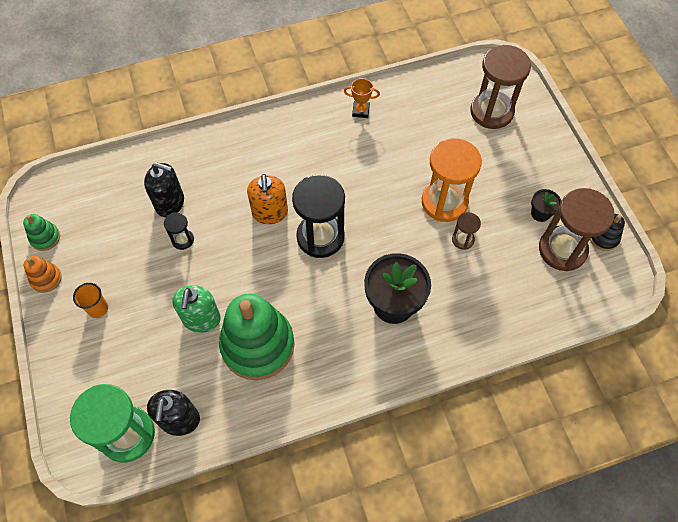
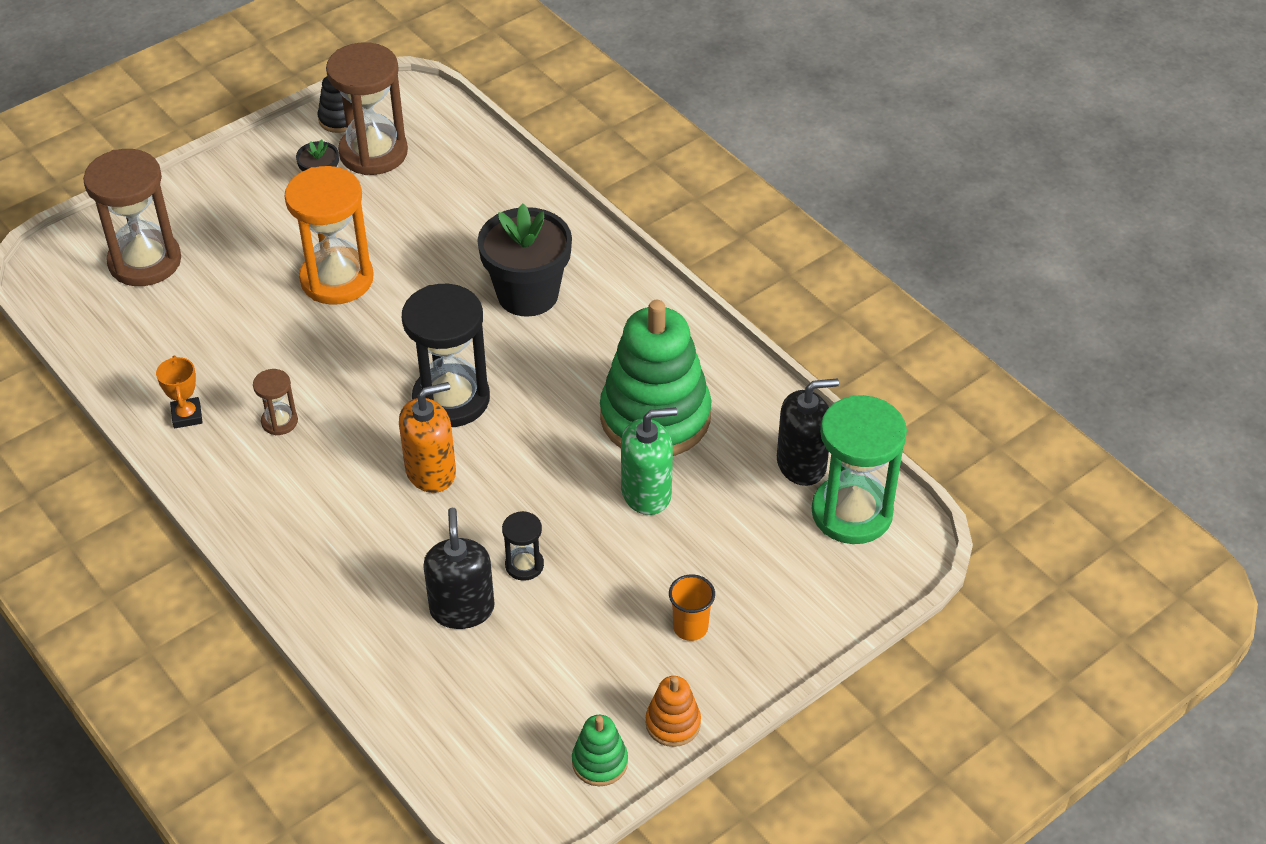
camera: 110 degrees left, 15 degrees down
(463, 239) = (395, 248): brown hourglass -> brown hourglass (279, 422)

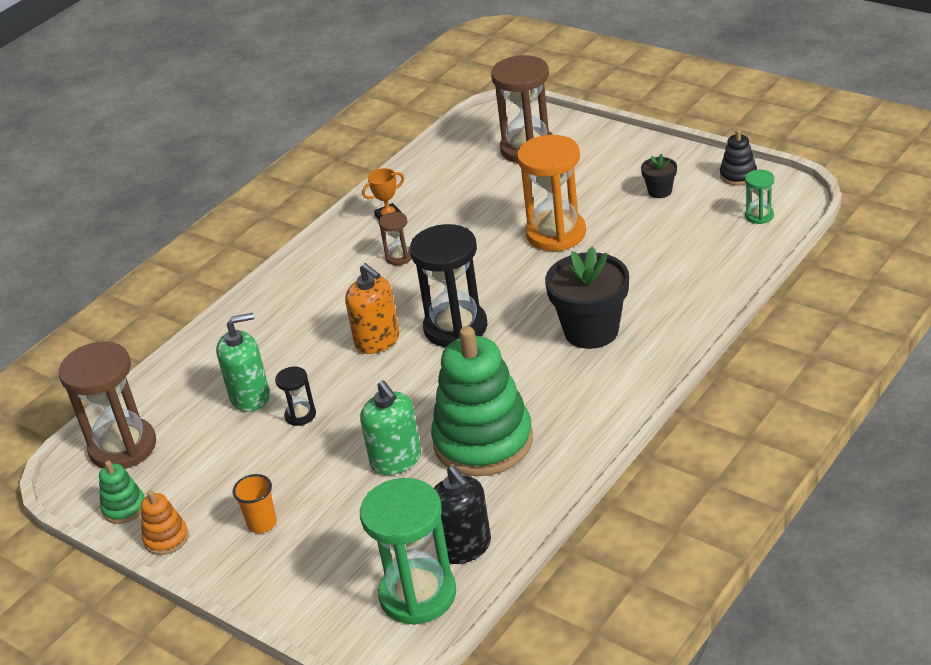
camera: 80 degrees right, 10 degrees down
(373, 153) = (710, 203): brown hourglass -> brown hourglass (123, 447)
(421, 126) = (759, 216): none -> green hourglass
(462, 609) = (250, 396): black soap dispenser -> green soap dispenser

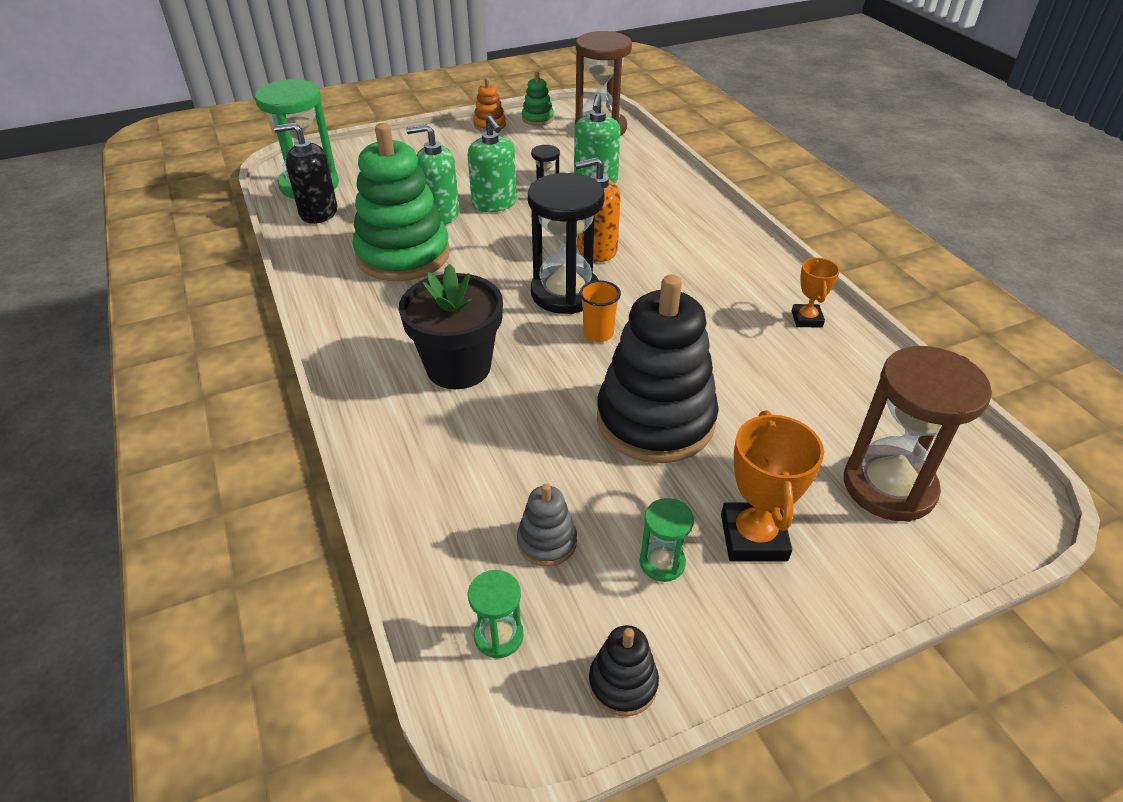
camera: 115 degrees right, 5 degrees up
(262, 523) = (455, 154): orange cup -> orange cup (598, 334)
(347, 436) = (494, 203): none -> green soap dispenser
(399, 257) = (720, 301): brown hourglass -> none
(556, 234) = (655, 420): orange hourglass -> black stacking toy
(611, 173) = (753, 537): none -> orange trophy
(660, 191) = (662, 562): black flower pot -> green hourglass
(689, 228) = (547, 542): none -> grey stacking toy

